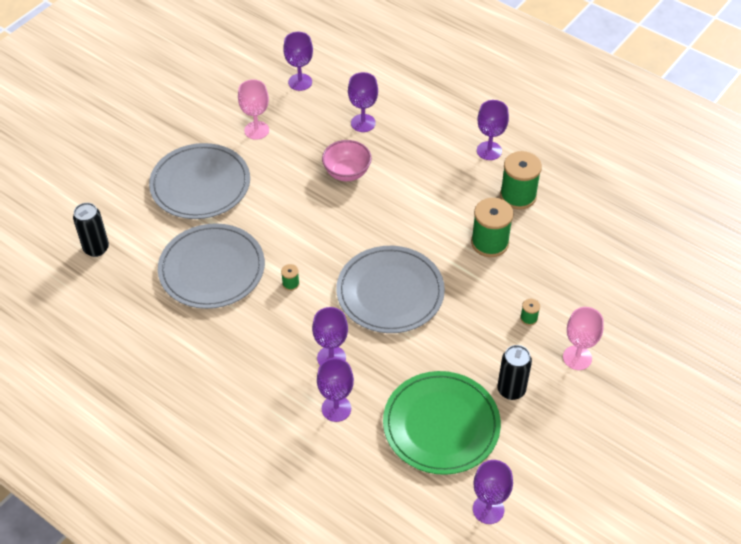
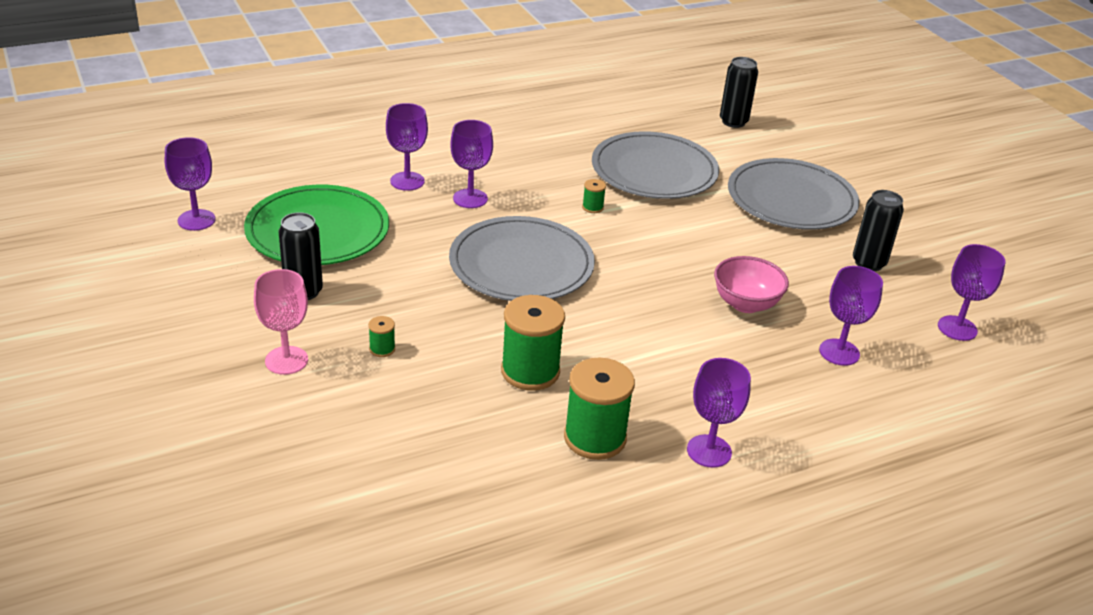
camera: 115 degrees right, 15 degrees down
(256, 130) = (868, 263): pink goblet -> black can

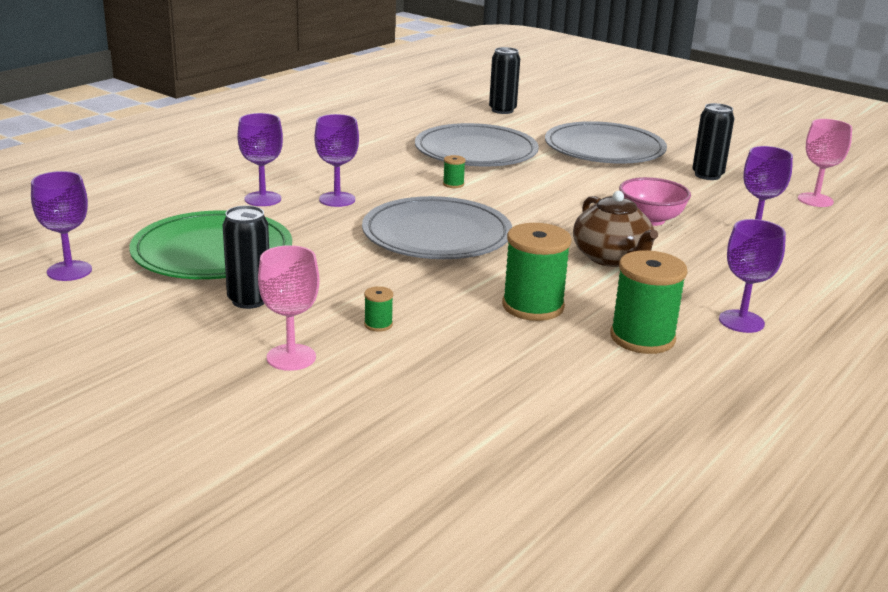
camera: 25 degrees left, 10 degrees down
(658, 339) = (611, 258): none -> brown teapot
(957, 328) = (815, 200): purple goblet -> pink goblet

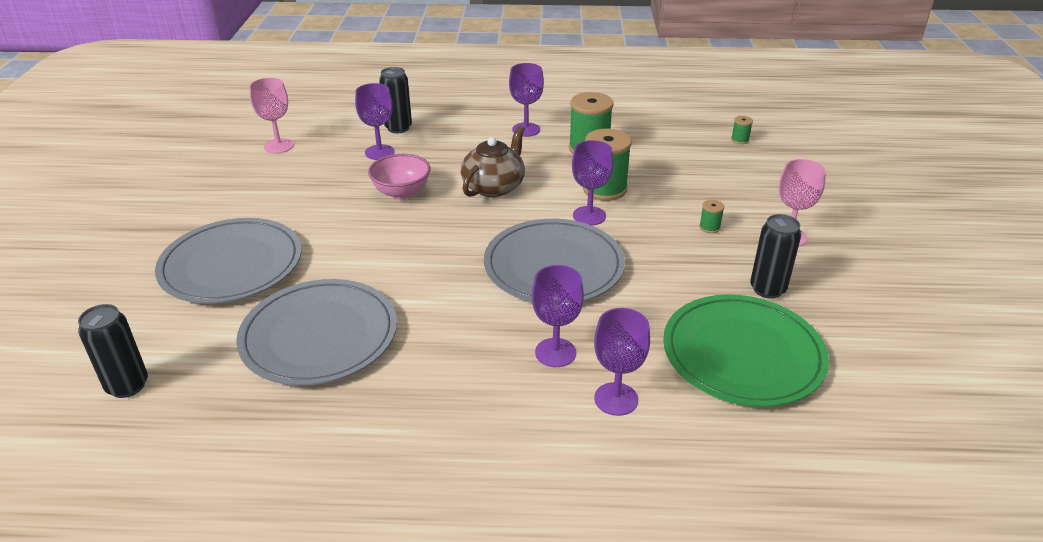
camera: 125 degrees left, 10 degrees up
(69, 271) = (886, 406): purple goblet -> purple goblet (589, 216)
(453, 184) = (434, 307): green spool -> green spool (740, 140)
(707, 175) = (262, 196): black can -> black can (398, 128)

